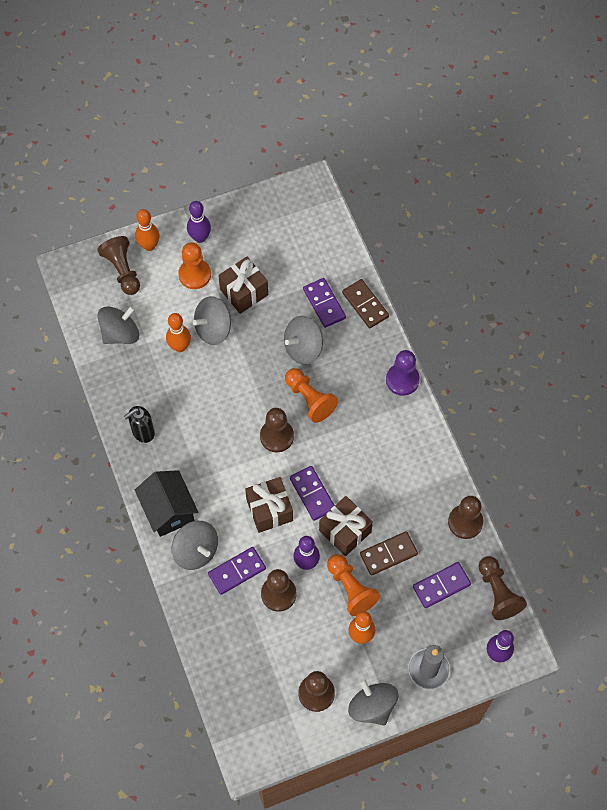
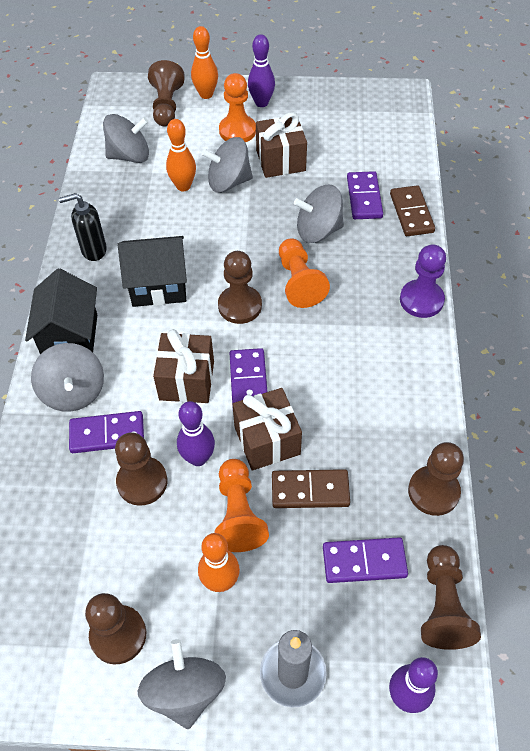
camera: 25 degrees right, 10 degrees down
(209, 443) = (158, 286): none -> black house

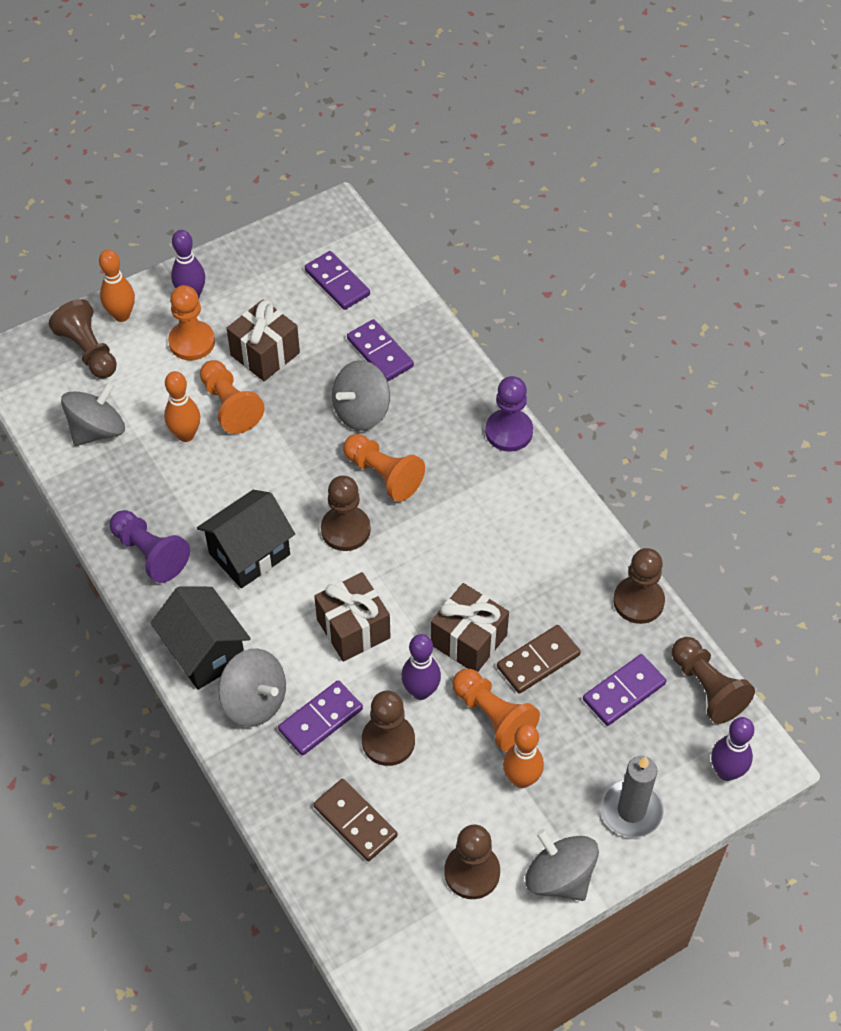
camera: 35 degrees left, 0 degrees up
(93, 250) = (150, 553): black soap dispenser -> purple pawn
(228, 182) = (230, 405): grey spinning top -> orange pawn
(248, 382) = (411, 598): purple domino -> purple domino (337, 283)
(411, 213) = (437, 346): brown domino -> brown domino (355, 821)

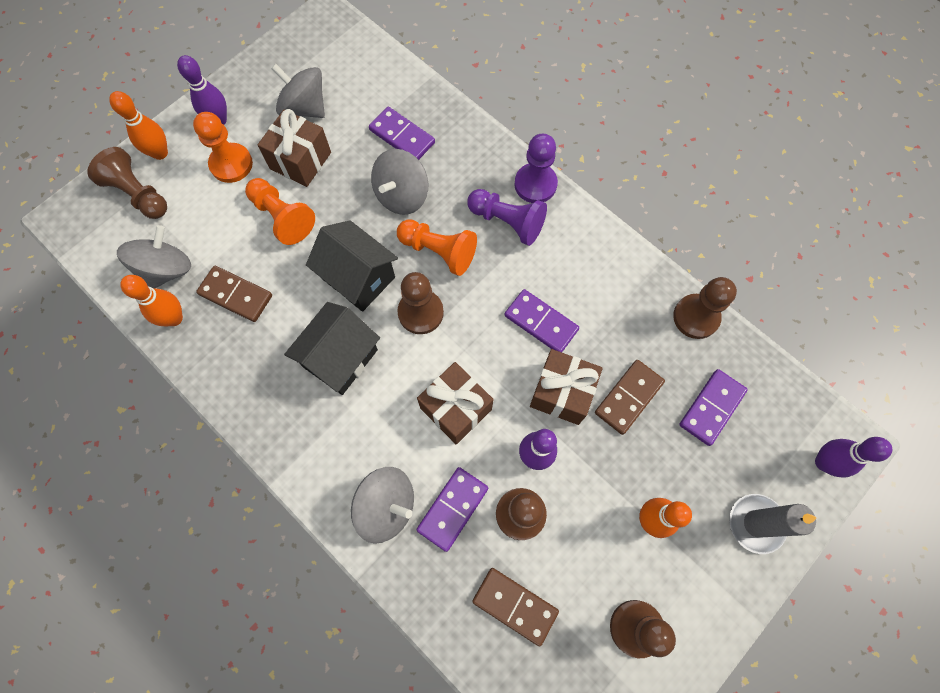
camera: 15 degrees left, 15 degrees up
(150, 553) = (248, 381): purple pawn -> purple pawn (507, 222)
(160, 470) = (235, 295): none -> brown domino
(185, 435) = (250, 255): orange bowling pin -> orange bowling pin (174, 318)
(205, 652) = (327, 468): black house -> black house (358, 278)
(337, 283) = (345, 80): purple domino -> purple domino (541, 322)
(493, 716) = (606, 463): orange pawn -> none
(559, 877) = (715, 610): grey spinning top -> grey spinning top (304, 107)
(707, 688) = (780, 385): brown pawn -> none

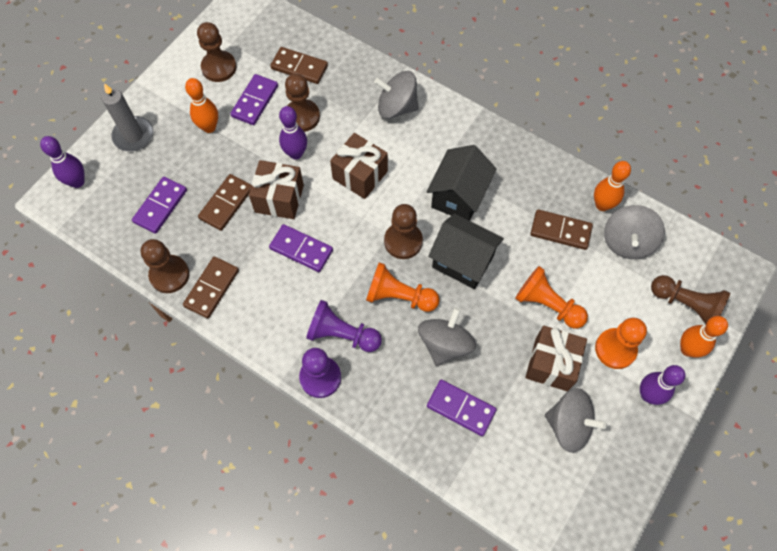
camera: 170 degrees right, 5 degrees down
(452, 509) = (350, 112): purple domino -> purple domino (255, 101)
(646, 293) = (212, 288): none -> brown domino

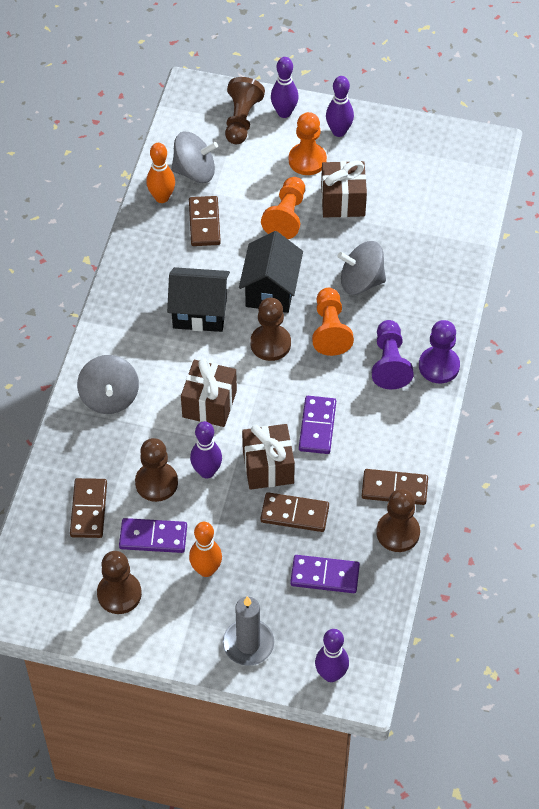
camera: 110 degrees left, 10 degrees down
(461, 408) = (414, 254): purple domino -> none
(569, 425) = (392, 178): grey spinning top -> none
(687, 349) = (284, 112): orange bowling pin -> purple bowling pin

